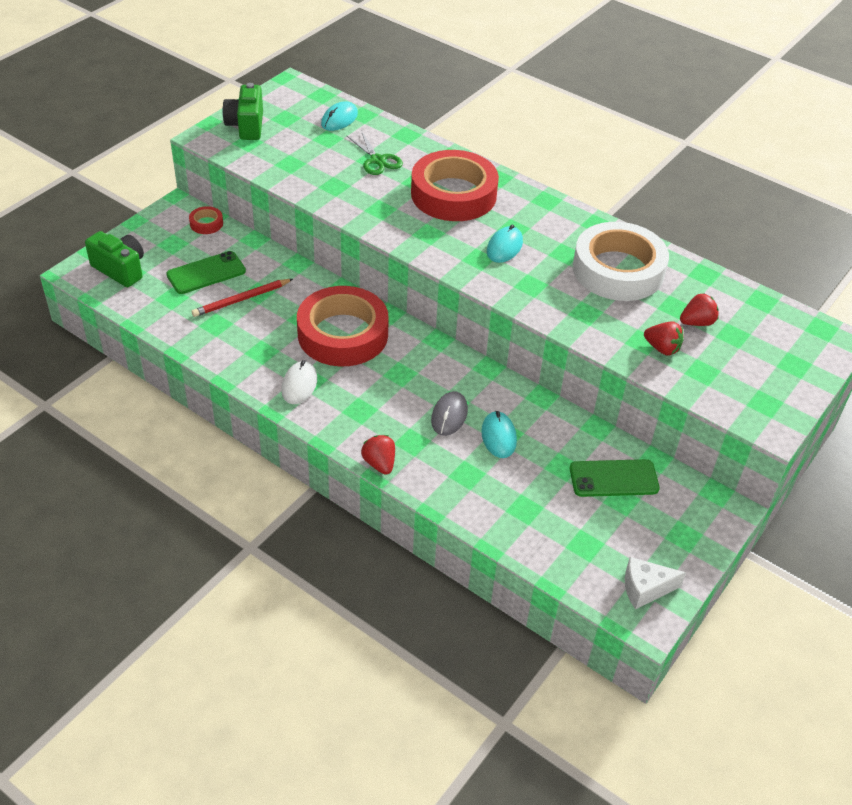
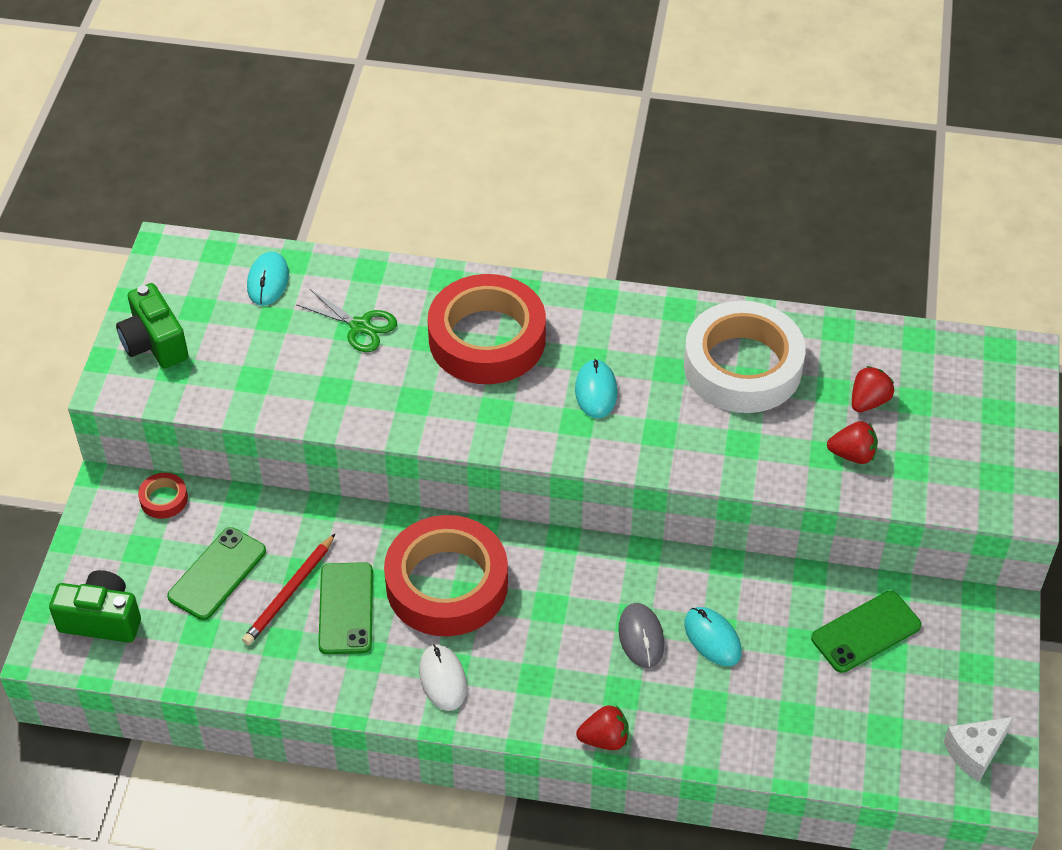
camera: 25 degrees left, 5 degrees up
(269, 322) = (346, 608): none -> green phone
(379, 463) = (604, 739): red strawberry -> red strawberry turned 135 degrees clockwise

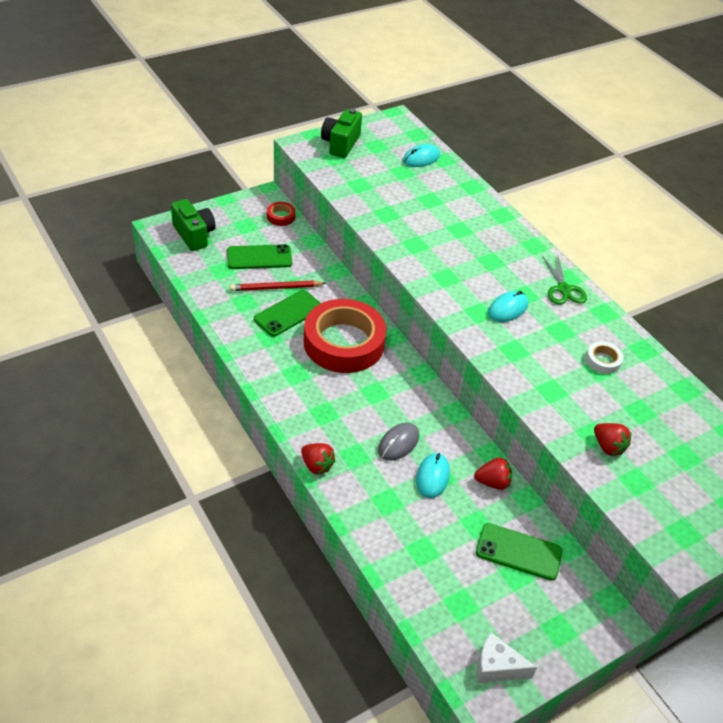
camera: 45 degrees right, 5 degrees down
(360, 326) = (435, 202): green scissors -> green scissors (563, 289)
(442, 679) = (285, 374): white mouse -> none
(487, 339) = (486, 249): red tape -> none
(742, 366) = (603, 361): white tape -> white tape, size x0.40
(868, 401) = (654, 433): red strawberry -> red strawberry (492, 482)

